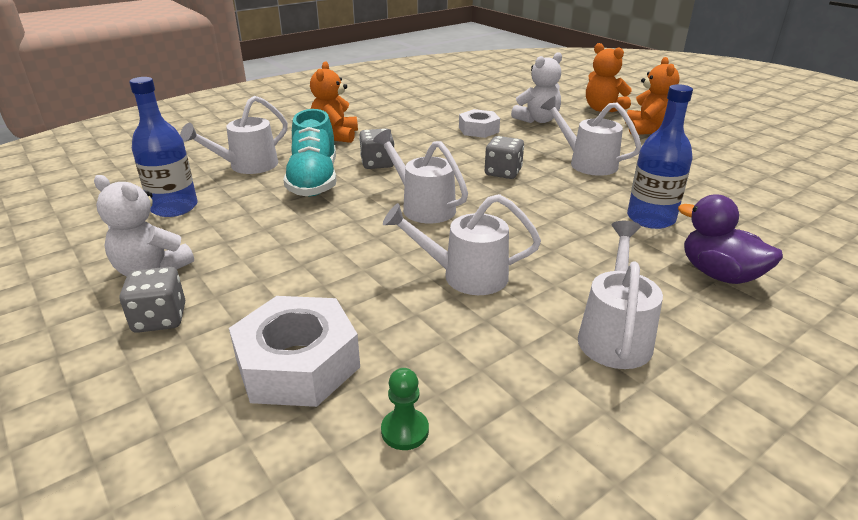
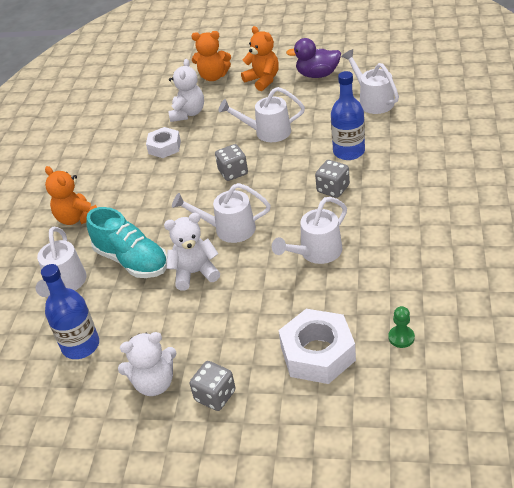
camera: 40 degrees left, 10 degrees up
(337, 218) = (195, 273): none -> white teddy bear
(377, 163) = (148, 219): grey dice -> grey dice (333, 189)
(614, 334) = (415, 231): white watering can -> white watering can (372, 101)
(719, 274) = (415, 166): purple duck -> purple duck (317, 75)

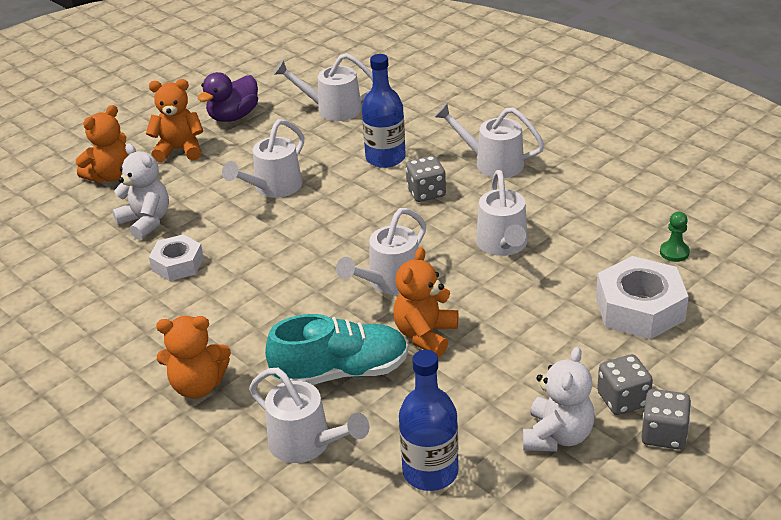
camera: 55 degrees left, 5 degrees down
(195, 273) = (425, 335): white teddy bear -> orange teddy bear
(233, 172) = (302, 238): grey dice -> grey dice (663, 434)
(400, 196) = (492, 163): none -> white watering can

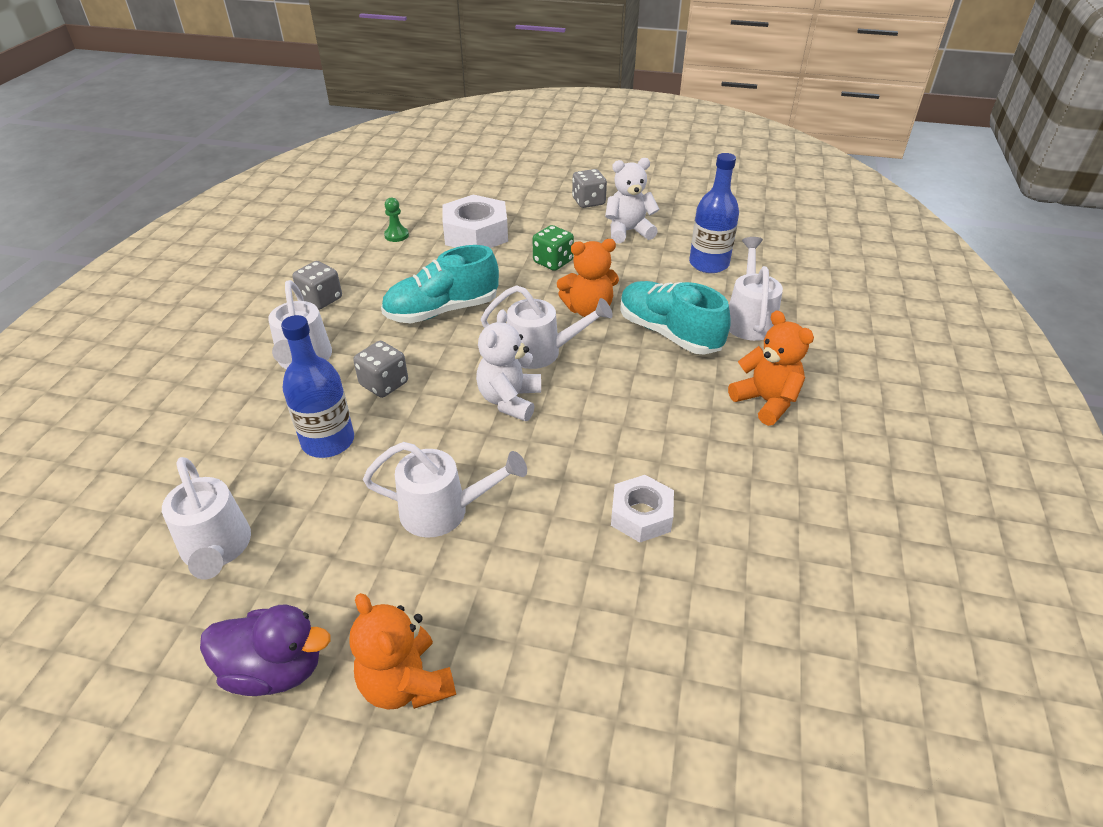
camera: 125 degrees left, 5 degrees up
(111, 176) = (526, 736): orange teddy bear -> none
(146, 222) = (595, 602): white teddy bear -> white teddy bear (509, 400)
(503, 245) = (442, 311): white watering can -> turquoise shoe
(535, 345) = (553, 262): none -> green dice
(623, 399) = (573, 219): grey dice -> grey dice (321, 299)

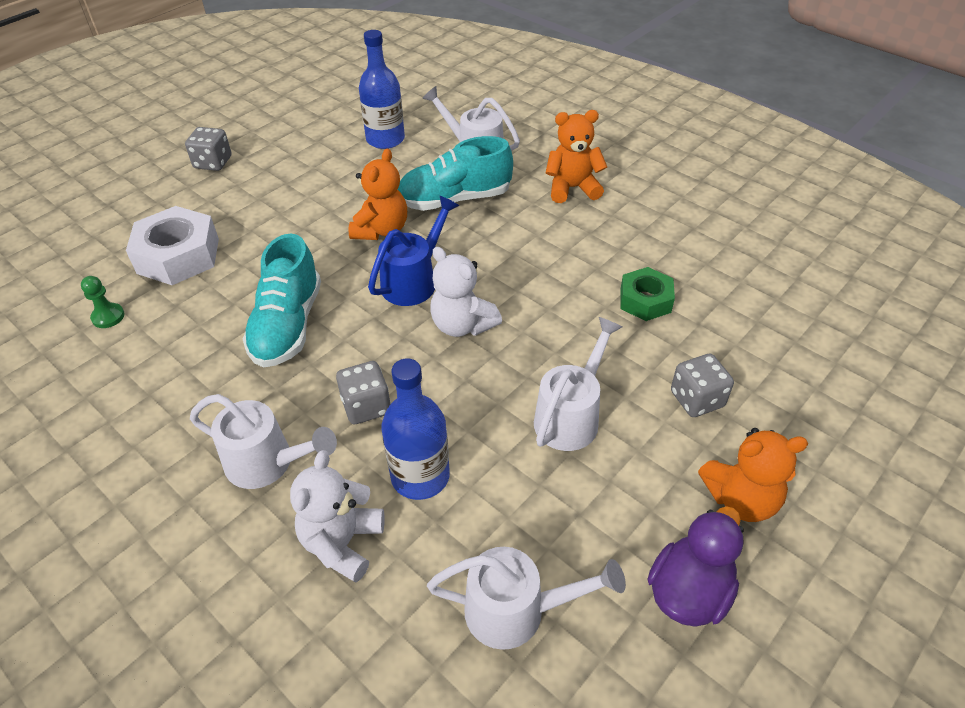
camera: 60 degrees left, 5 degrees up
(321, 299) = (166, 418): grey dice -> grey dice (697, 399)
(542, 352) = (414, 281): white watering can -> blue watering can
(553, 262) = (286, 223): green dice -> none
(628, 231) = (290, 160): white teddy bear -> white teddy bear (342, 543)
(641, 515) = (645, 300): white nut -> green nut

